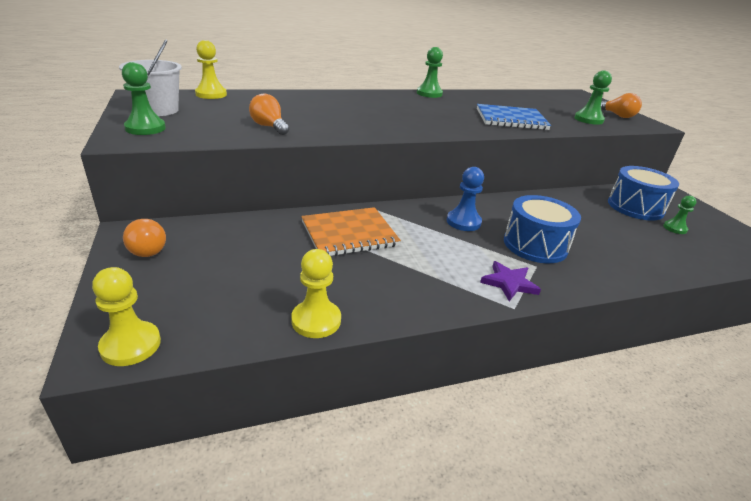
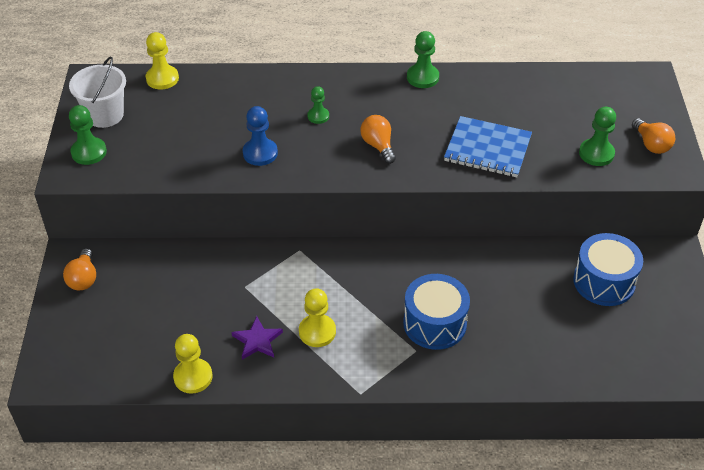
camera: 20 degrees right, 15 degrees up
(131, 345) = (61, 375): yellow pawn -> yellow pawn (317, 332)
(269, 127) = (202, 154): orange light bulb -> orange light bulb (378, 146)
(349, 234) = (258, 283): orange notebook -> none
(463, 222) = (380, 280): blue pawn -> blue pawn (260, 153)
(509, 283) = (374, 366): purple star -> purple star (257, 340)
(675, 228) = (620, 322): green pawn -> green pawn (318, 116)

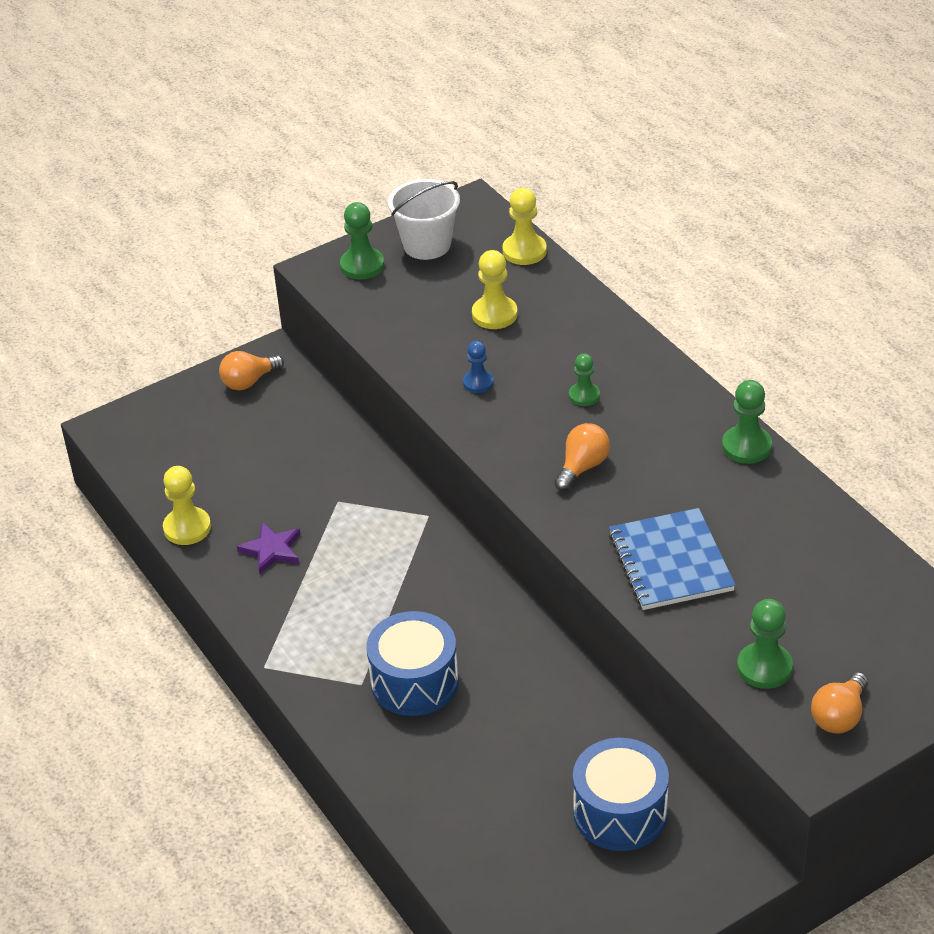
camera: 60 degrees right, 5 degrees down
(260, 153) = (478, 383): blue pawn -> blue pawn, size x0.65
(317, 332) = (321, 590): yellow pawn -> yellow pawn (494, 314)

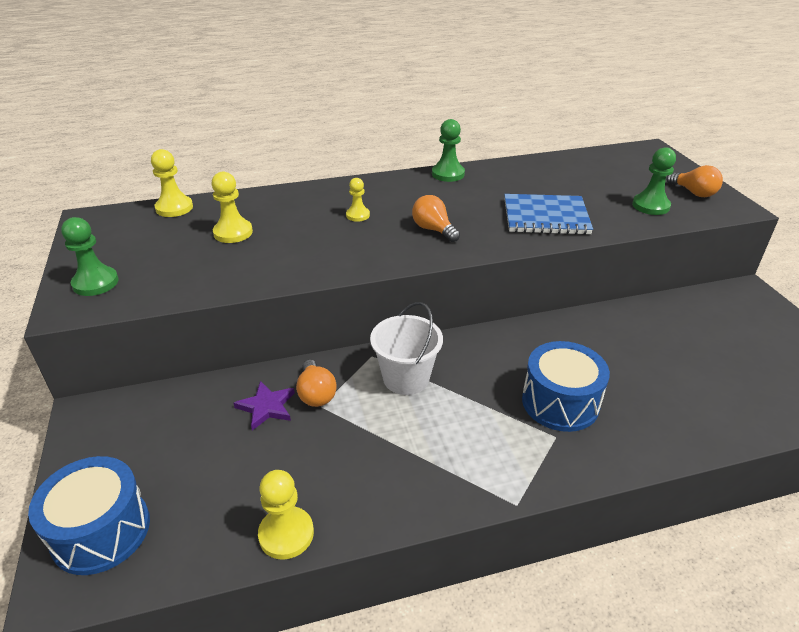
camera: 75 degrees left, 5 degrees down
(249, 381) = (107, 437): orange light bulb -> orange light bulb (316, 394)
(272, 550) = (358, 466): purple star -> purple star (266, 407)
(427, 245) = (111, 246): white bucket -> white bucket (406, 378)
(478, 383) = (306, 254): blue pawn -> none
(584, 395) = (358, 215): green pawn -> yellow pawn
(620, 812) = (704, 327): blue drum -> blue drum (101, 531)

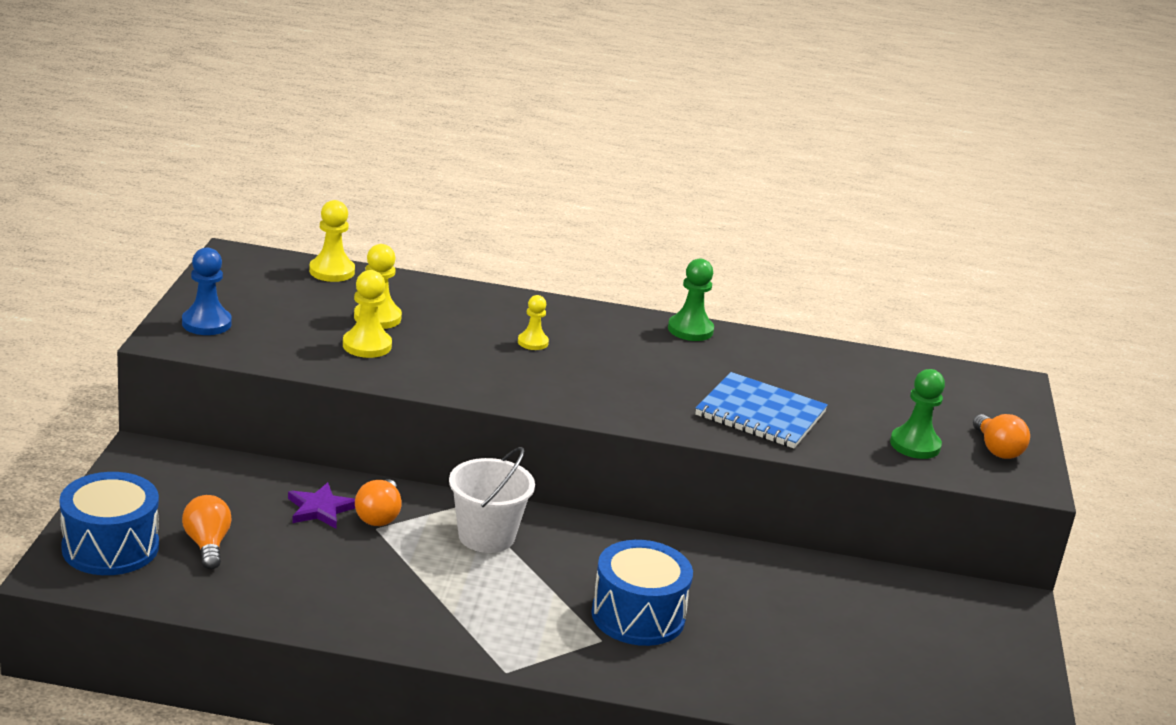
camera: 20 degrees right, 10 degrees down
(95, 283) = (206, 323): green pawn -> blue pawn
(286, 534) = (269, 609): yellow pawn -> yellow pawn (367, 345)
(433, 230) = (607, 385): orange light bulb -> orange light bulb (207, 545)

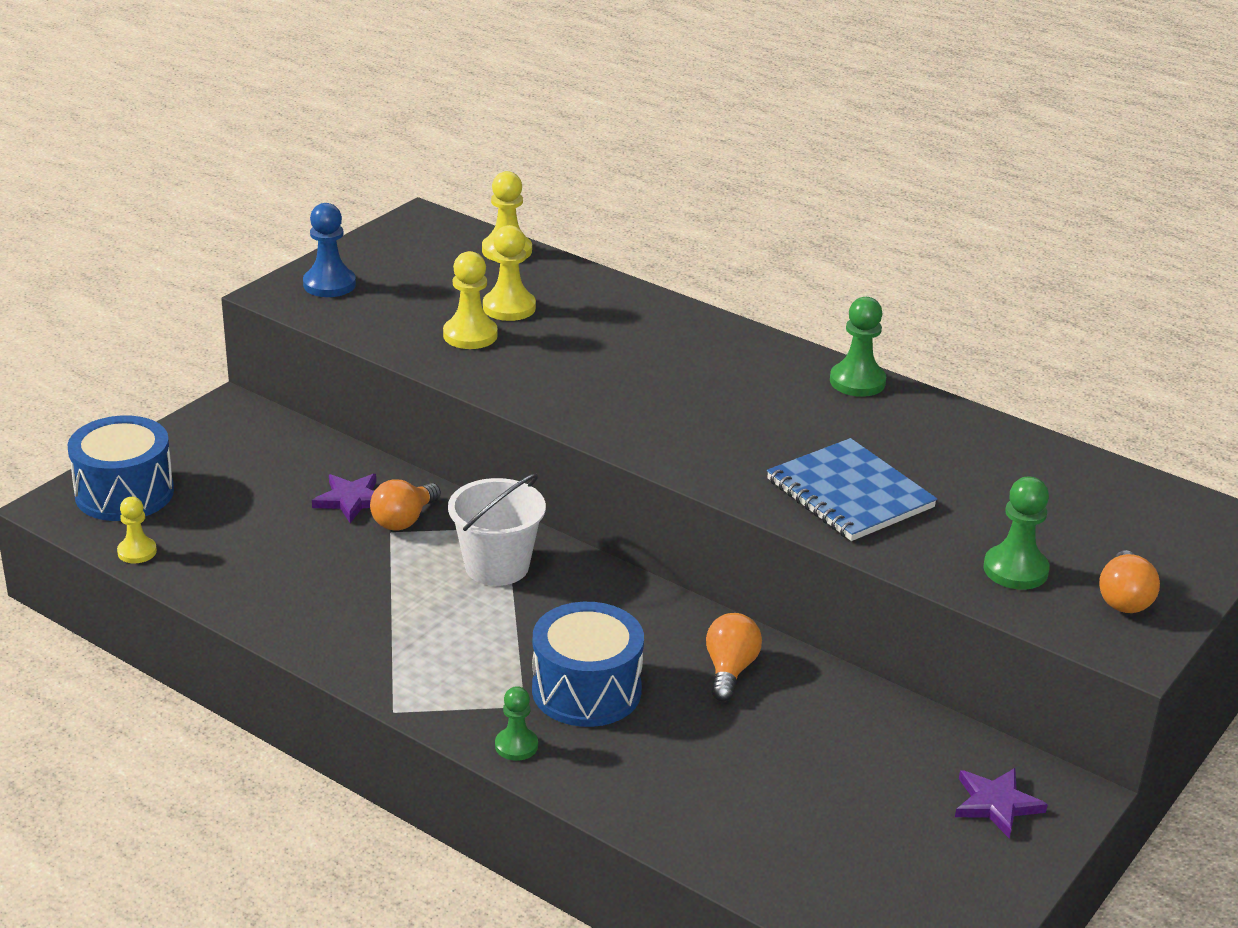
camera: 30 degrees right, 5 degrees up
(207, 545) = (214, 511): orange light bulb -> orange light bulb (730, 670)
(533, 342) = (655, 363): yellow pawn -> yellow pawn (137, 552)
(623, 672) = (516, 746): none -> green pawn
(977, 622) = (996, 804): none -> purple star

